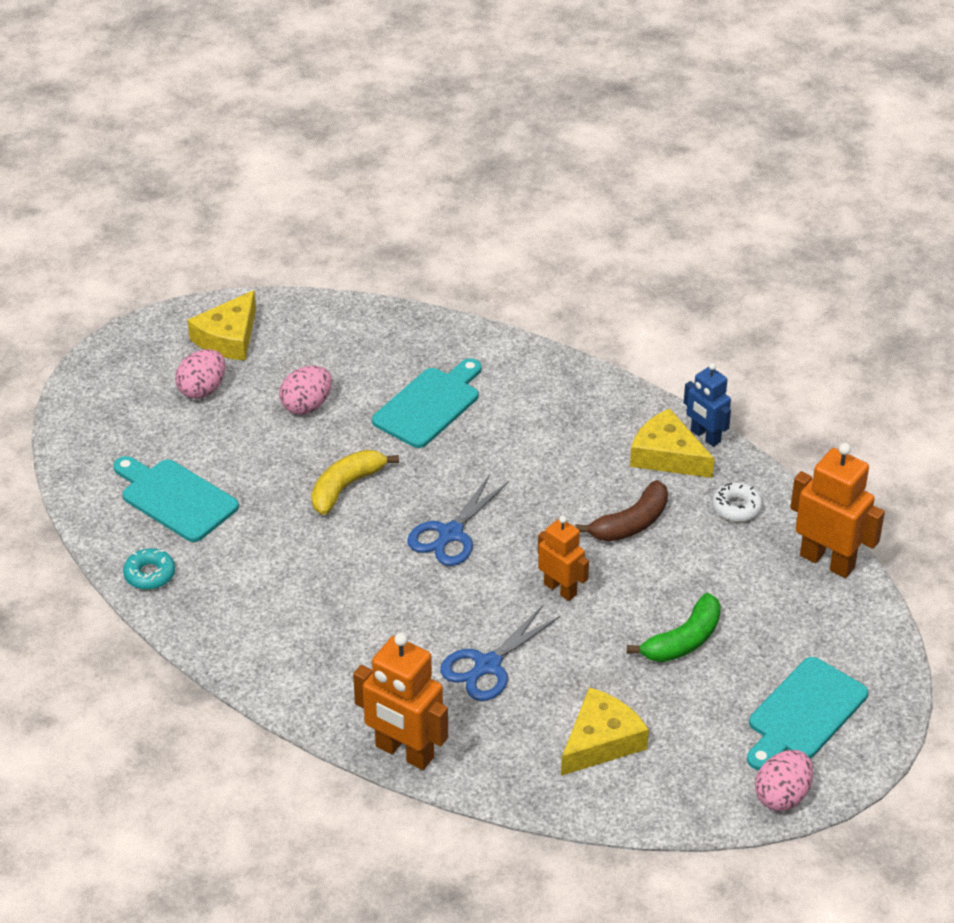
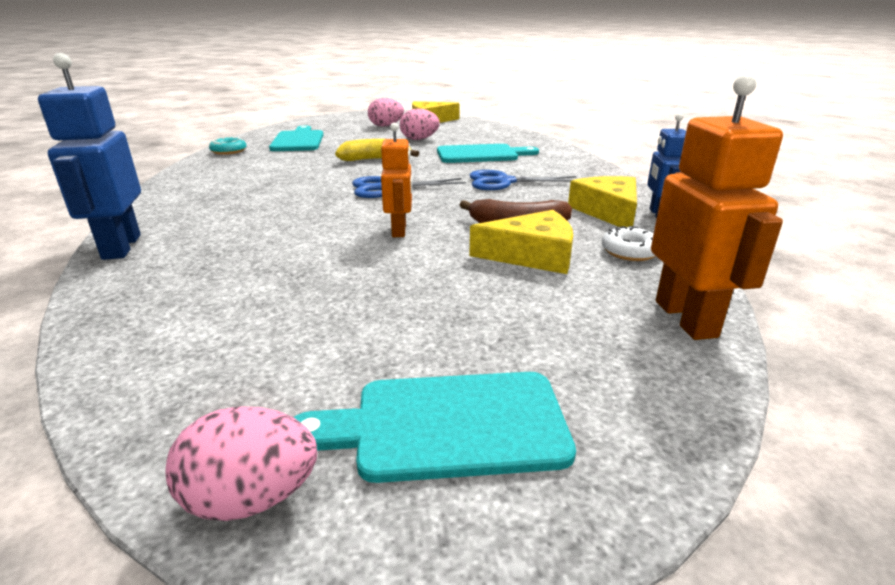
camera: 45 degrees right, 15 degrees down
(404, 752) = (121, 247): orange robot -> blue robot
(487, 665) = (269, 238): blue scissors -> blue scissors (504, 182)
(601, 741) = (225, 316): yellow cheese -> yellow cheese (532, 255)
(683, 640) = (432, 296): green banana -> none

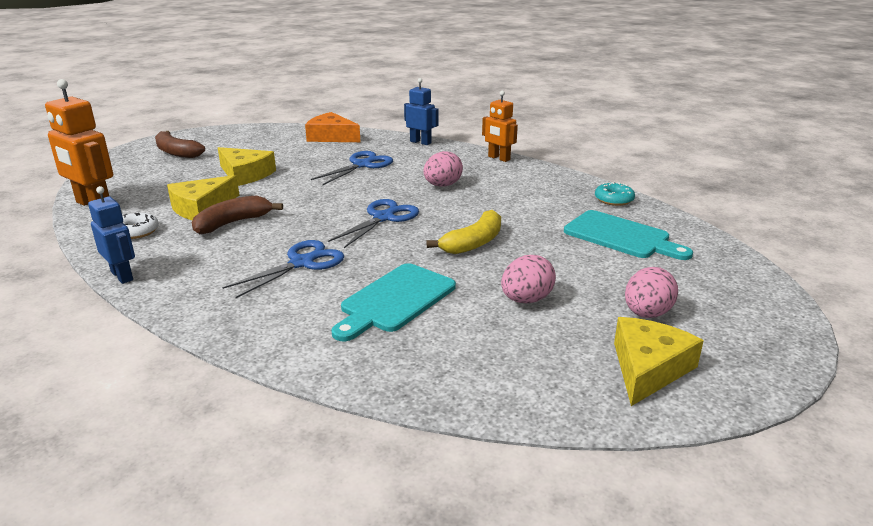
camera: 135 degrees right, 0 degrees up
(121, 247) = (420, 142): blue robot -> blue robot, size x0.63
(148, 317) = (331, 137): none -> orange cheese
(251, 498) = (214, 132): pink egg -> pink egg (442, 185)
(267, 242) = (362, 165): none -> blue scissors
(399, 230) = (306, 193): orange robot -> orange robot (498, 158)
(447, 425) = (176, 152): turquoise cutting board -> brown banana
(608, 212) = (171, 262): yellow cheese -> yellow cheese (245, 174)

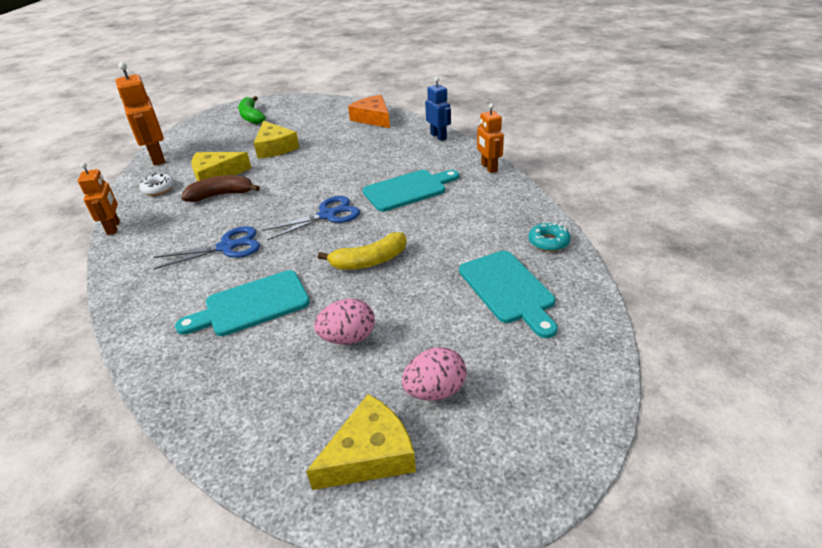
camera: 30 degrees right, 10 degrees up
(122, 276) = (114, 228): blue robot -> orange robot
(176, 152) = (251, 117): brown banana -> green banana
(362, 165) = (367, 154): blue scissors -> none
(442, 185) = (408, 190): pink egg -> turquoise cutting board

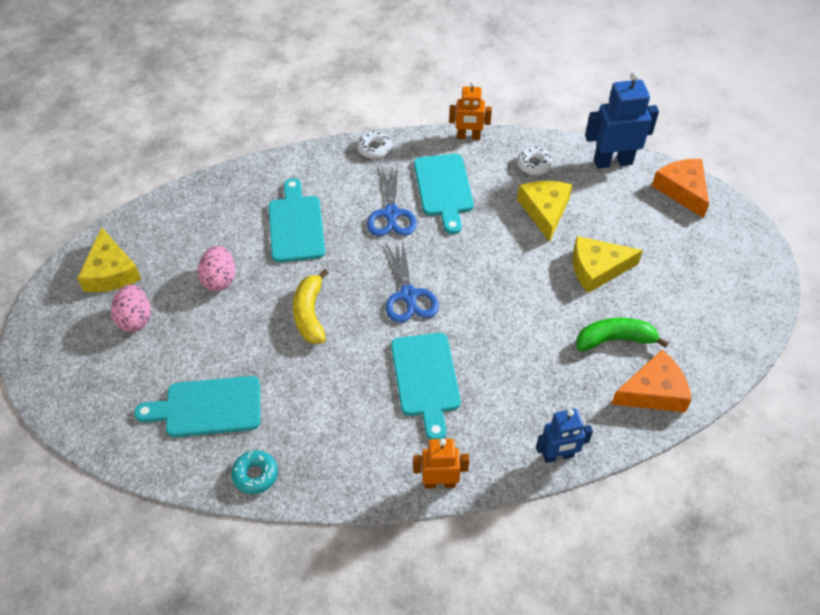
camera: 105 degrees right, 15 degrees up
(124, 282) = (374, 149): none -> white donut
(157, 158) = (612, 162): orange robot -> blue robot
(190, 131) = (682, 190): none -> orange cheese
(190, 226) = (444, 189): none -> turquoise cutting board
(221, 195) = (495, 213): brown banana -> none
(251, 117) = (710, 253): green banana -> green banana (614, 339)

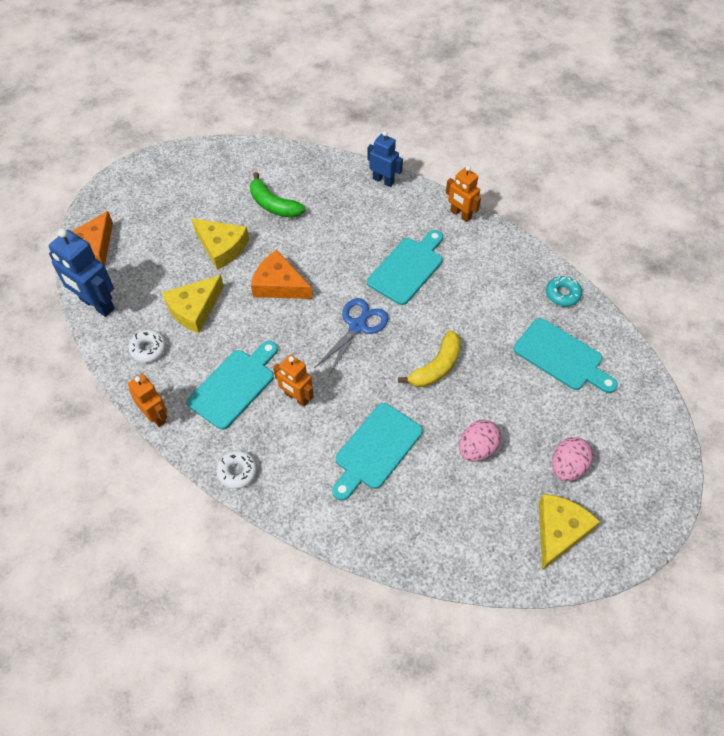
camera: 135 degrees left, 5 degrees up
(391, 214) = (296, 397): blue scissors -> orange robot
(653, 392) = (293, 168): orange cheese -> orange cheese (279, 284)

